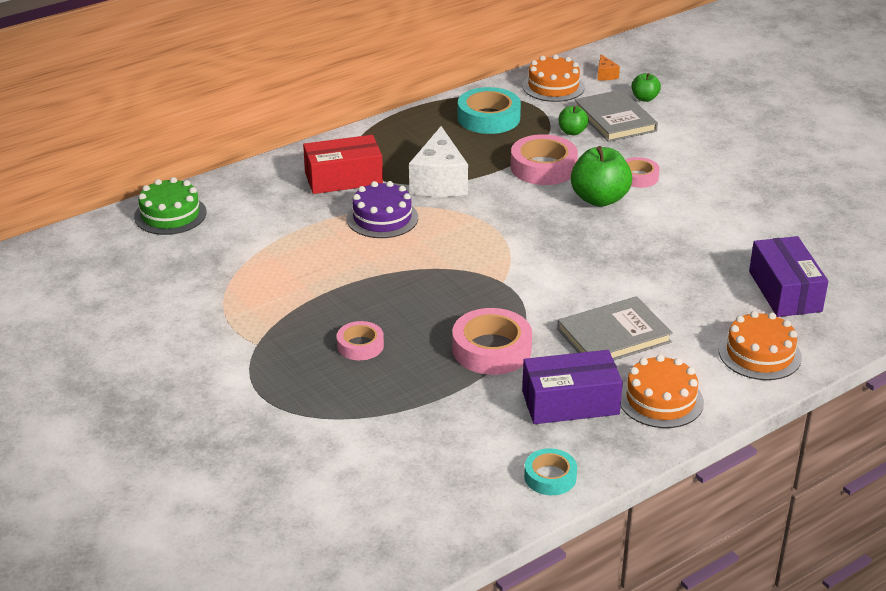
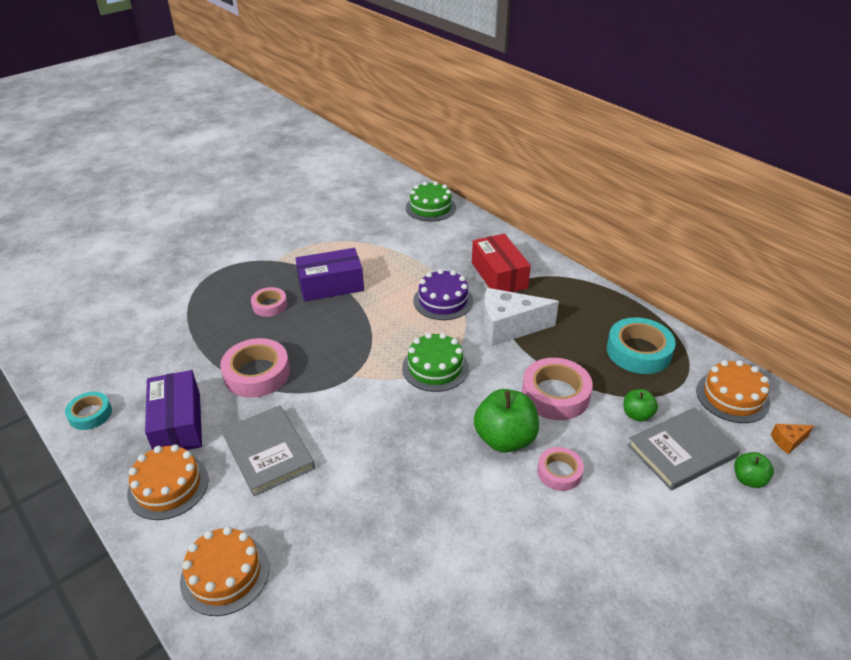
camera: 85 degrees right, 5 degrees up
(497, 230) = (435, 367): none -> green cake
(785, 291) = (340, 609): purple box -> purple box (331, 285)

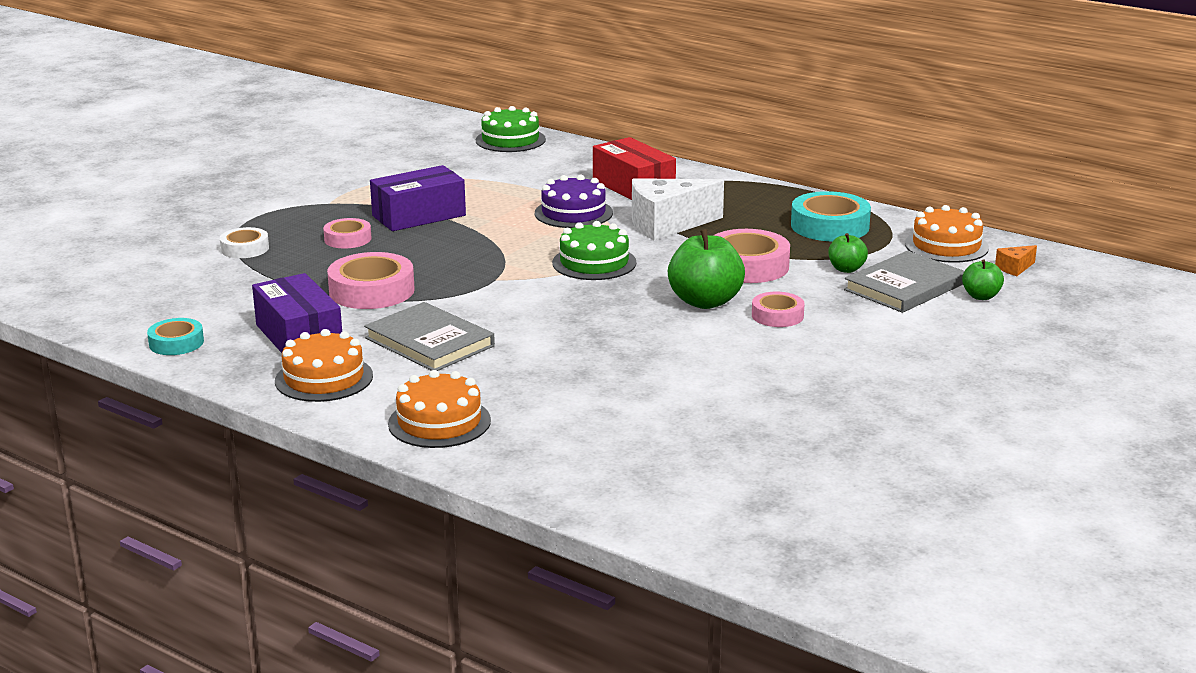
camera: 15 degrees left, 15 degrees down
(195, 305) = (245, 249): none -> white tape

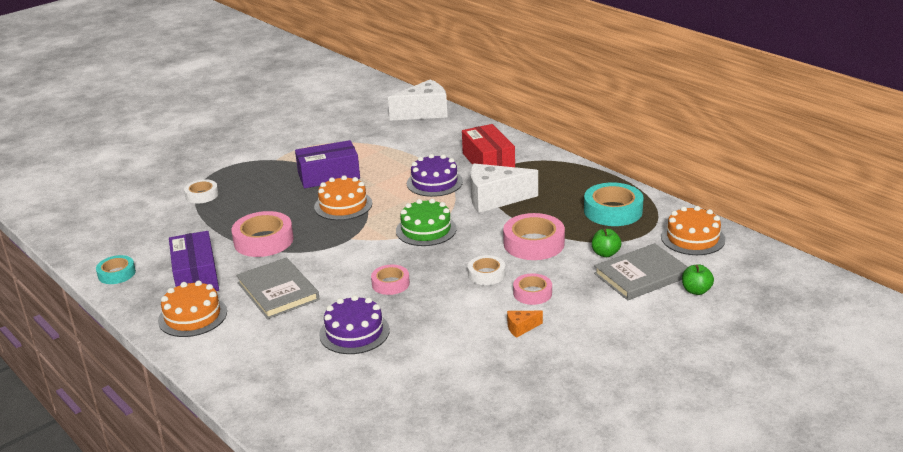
camera: 15 degrees right, 5 degrees up
(348, 239) = (272, 192): pink tape -> pink tape (390, 284)
(439, 422) = (247, 366): orange cake -> orange cake (343, 205)
(510, 140) = (424, 112): green cake -> white cheese
(565, 375) = (354, 332): none -> purple cake
(705, 302) = (486, 274): green apple -> white tape
(1014, 268) = (736, 265): orange cheese -> orange cheese (521, 328)

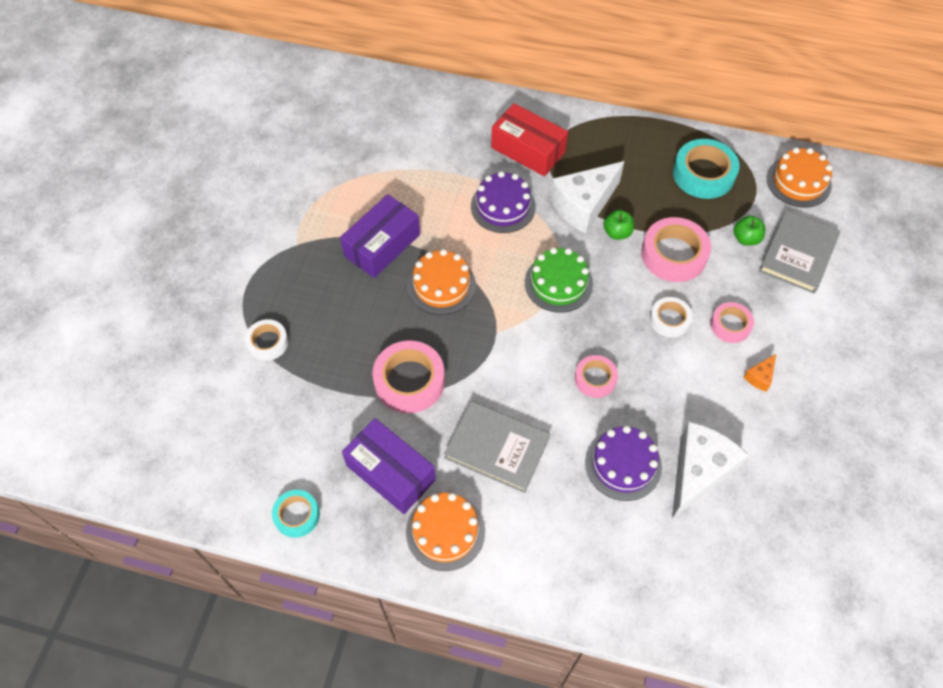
camera: 35 degrees left, 30 degrees up
(424, 112) = (390, 95): white cheese -> white cheese (698, 472)
(696, 291) = (855, 252): green apple -> green apple (617, 233)

